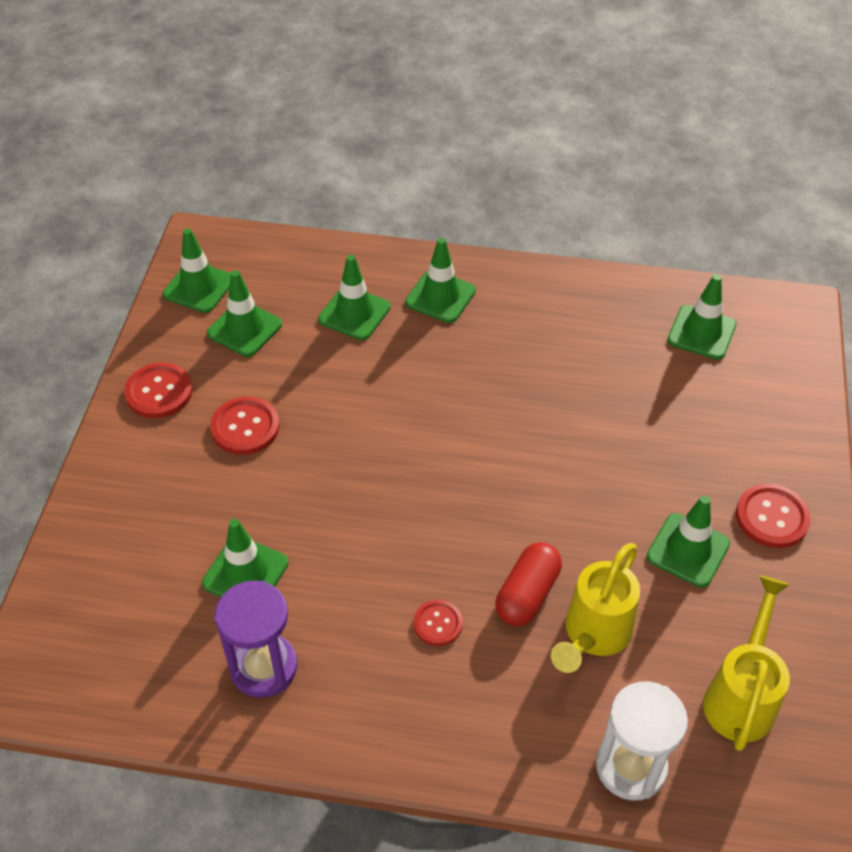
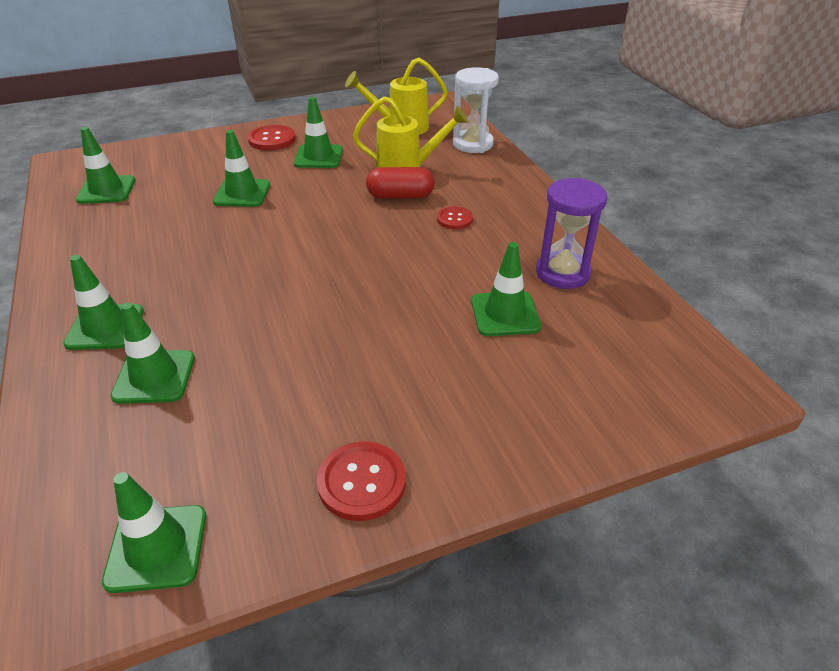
camera: 120 degrees left, 10 degrees down
(245, 329) = (218, 457): green traffic cone -> green traffic cone (242, 193)
(245, 427) = (361, 385): red button -> none

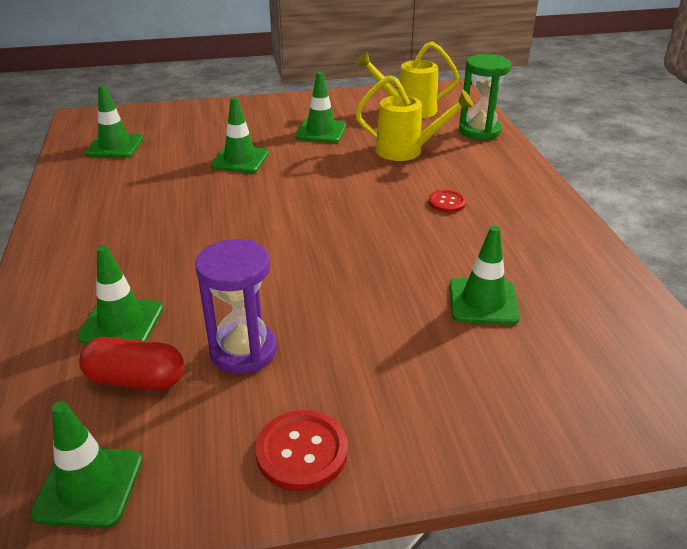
camera: 10 degrees right, 5 degrees down
(105, 327) = (86, 271): green traffic cone -> none
(272, 139) = (279, 112): red button -> none
(400, 196) = (395, 175): red capsule -> red capsule (136, 380)
(473, 144) = (479, 131): white hourglass -> green hourglass
(562, 273) = (552, 267): purple hourglass -> purple hourglass (243, 351)

